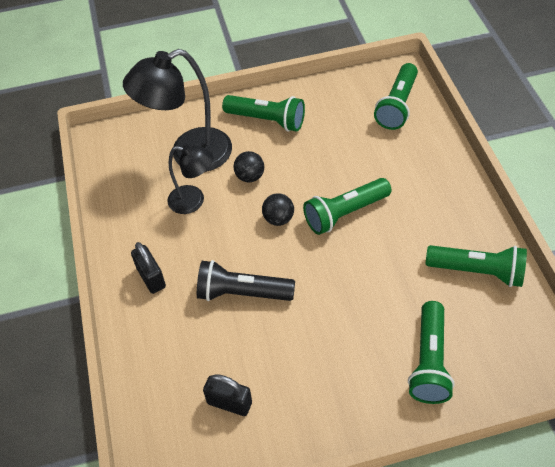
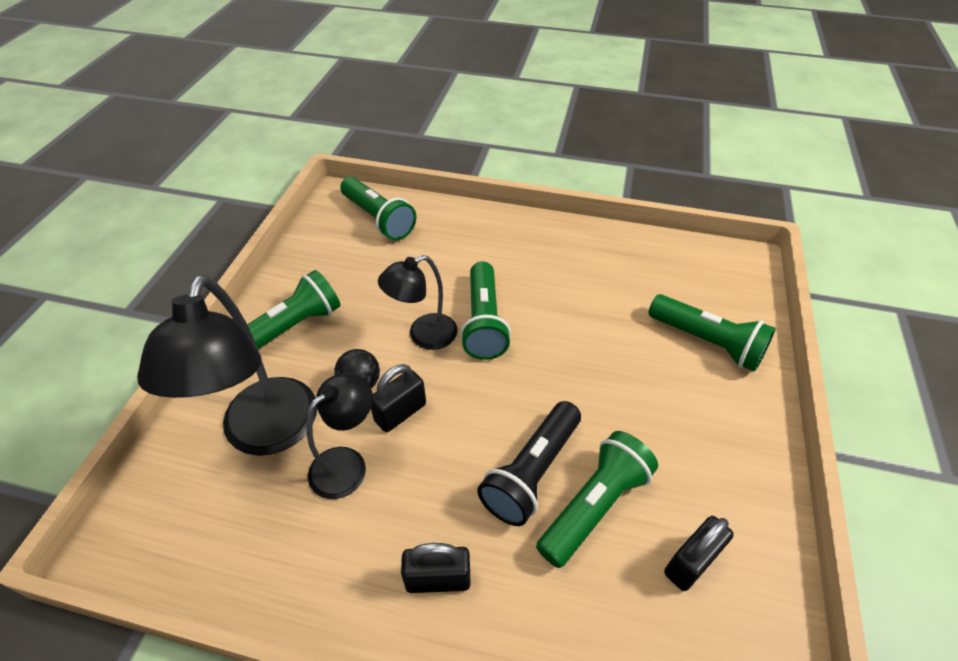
camera: 65 degrees left, 5 degrees down
(242, 207) = (400, 413): none -> black padlock
(278, 219) = (446, 384): black ball -> none
(309, 187) = (423, 335): none -> black lamp
(477, 271) = (620, 260): green flashlight -> green flashlight (594, 505)

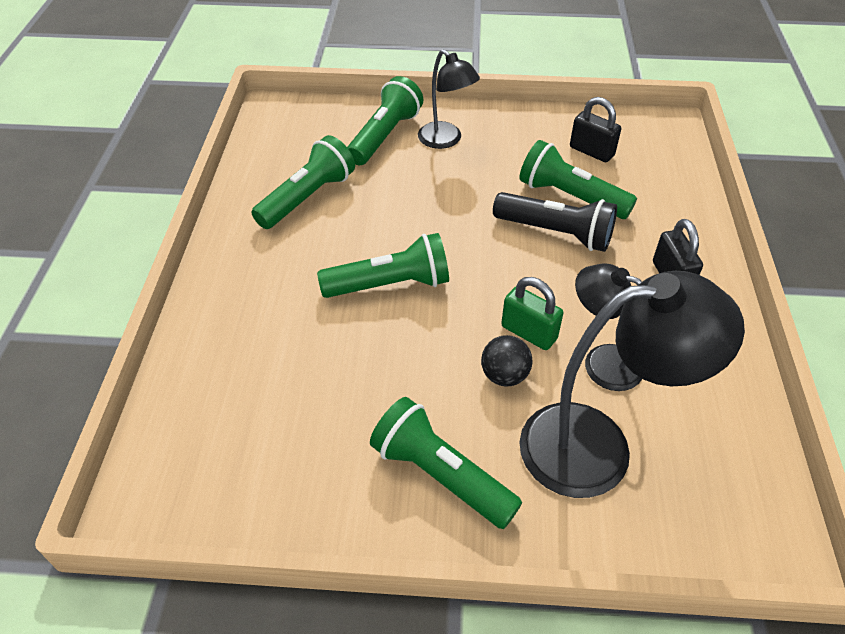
camera: 100 degrees left, 0 degrees up
(379, 219) = (203, 429): green flashlight -> green flashlight (307, 197)
(400, 413) = (529, 332): black padlock -> green padlock
(423, 335) = (421, 333): black lamp -> black lamp (446, 140)

